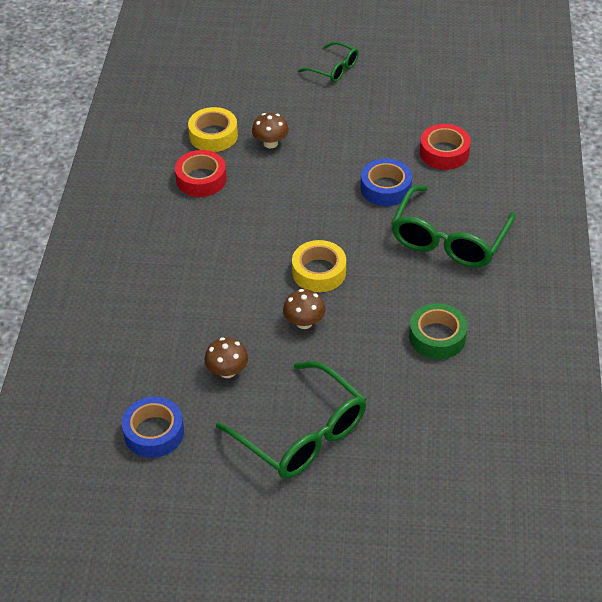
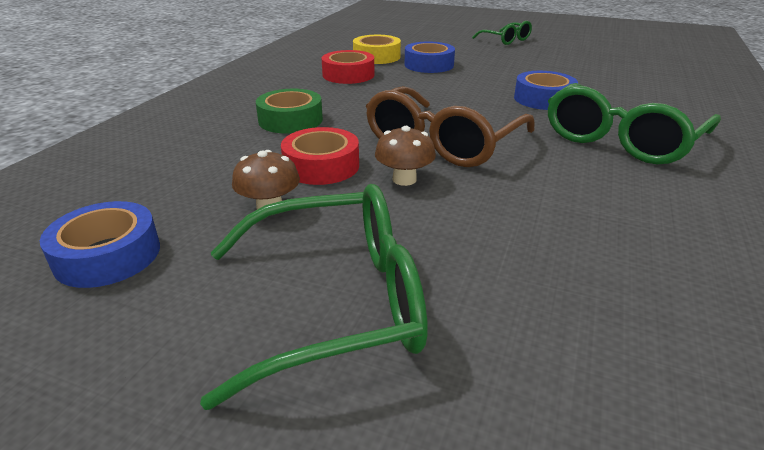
camera: 15 degrees right, 15 degrees down
(270, 143) = (429, 65): brown mushroom -> blue tape
(301, 433) = (334, 303): green glasses -> green glasses turned 75 degrees counterclockwise
(319, 272) = (443, 142): yellow tape -> brown glasses
(437, 337) = (602, 223): green tape -> green tape (290, 120)
(444, 152) = (614, 86): red tape -> red tape (321, 166)

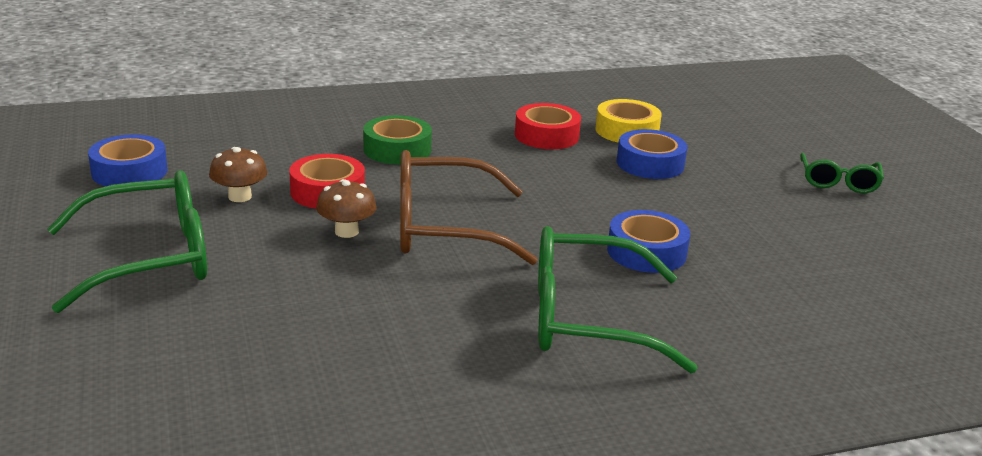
camera: 50 degrees right, 5 degrees down
(334, 303) = (149, 258): green glasses -> green glasses turned 60 degrees counterclockwise

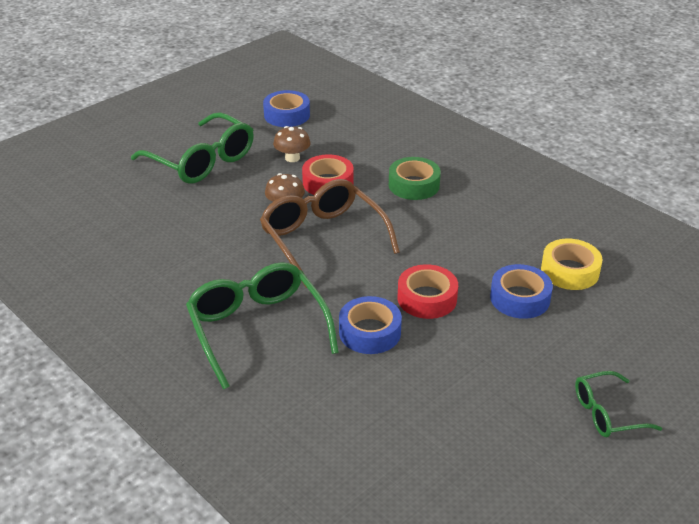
camera: 65 degrees right, 10 degrees up
(546, 135) = (512, 236): red tape -> red tape (427, 298)

